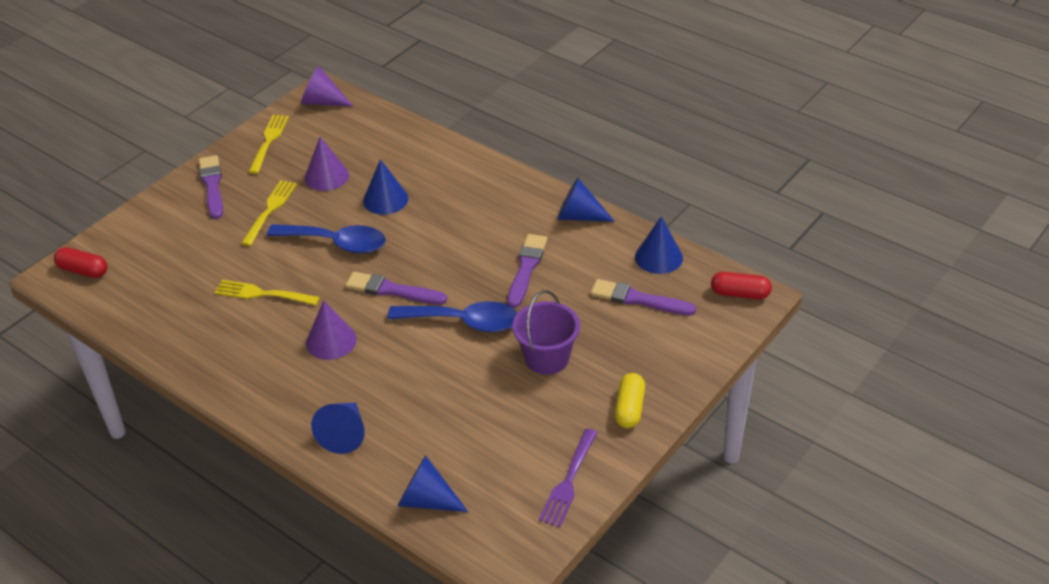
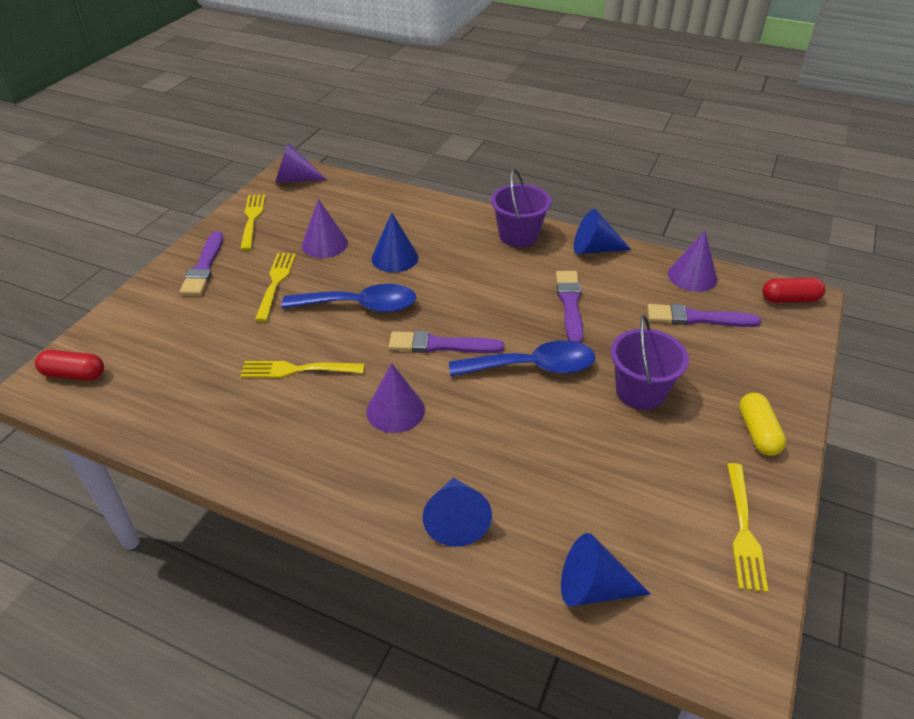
camera: 15 degrees left, 0 degrees up
(212, 185) = (204, 267): purple brush -> purple brush turned 150 degrees counterclockwise
(512, 192) = (518, 236): none -> purple bucket
(569, 480) = (743, 529): purple fork -> yellow fork
(658, 257) = (692, 276): blue cone -> purple cone

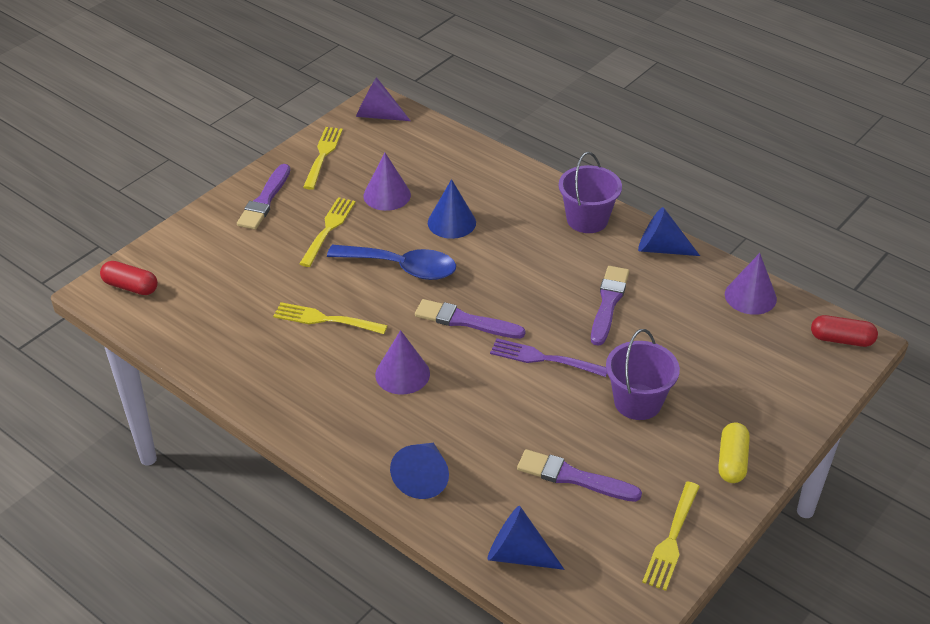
camera: 15 degrees right, 0 degrees up
(533, 367) = (545, 359): blue spoon -> purple fork
(697, 318) = (732, 341): purple brush -> purple brush (573, 477)

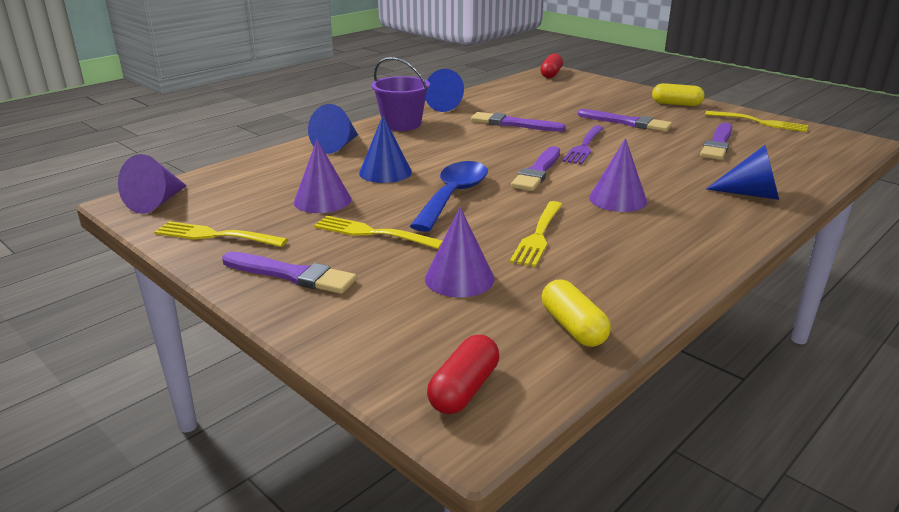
camera: 85 degrees left, 15 degrees down
(189, 334) = (573, 327): none -> yellow capsule
(518, 554) = (812, 164): blue cone -> blue cone (337, 146)
(637, 402) = (627, 122): purple bucket -> purple brush
(750, 296) = (507, 89): purple cone -> purple cone (459, 278)

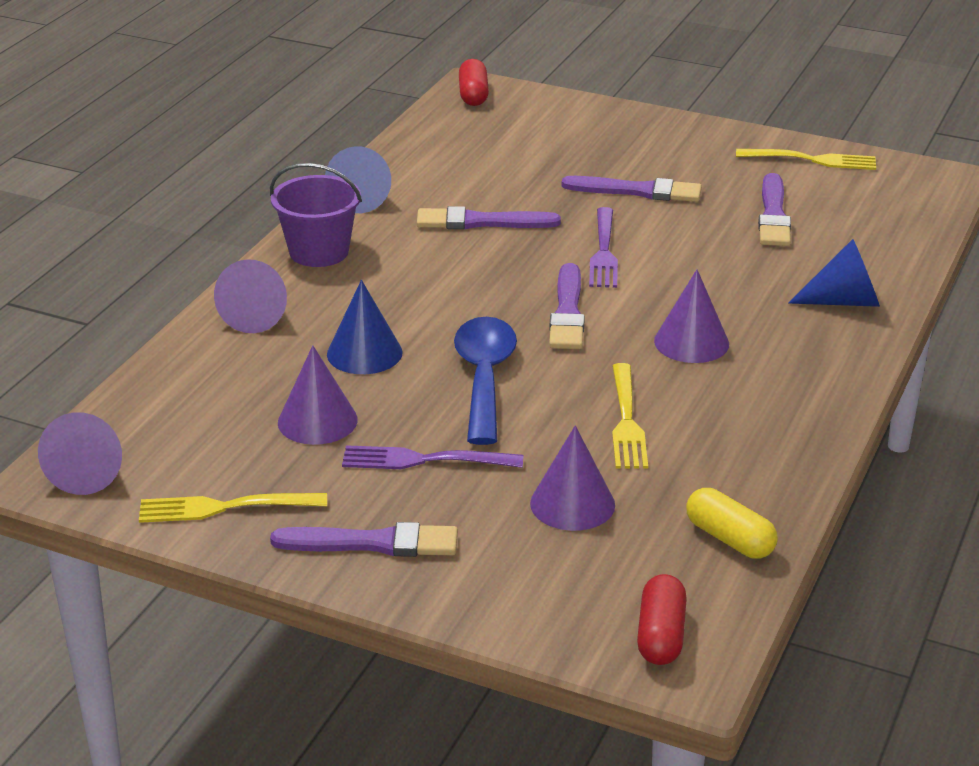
camera: 20 degrees left, 5 degrees up
(337, 146) = (257, 315): blue cone -> purple cone
(374, 233) = (426, 460): yellow fork -> purple fork
(676, 104) = (688, 138): yellow capsule -> none

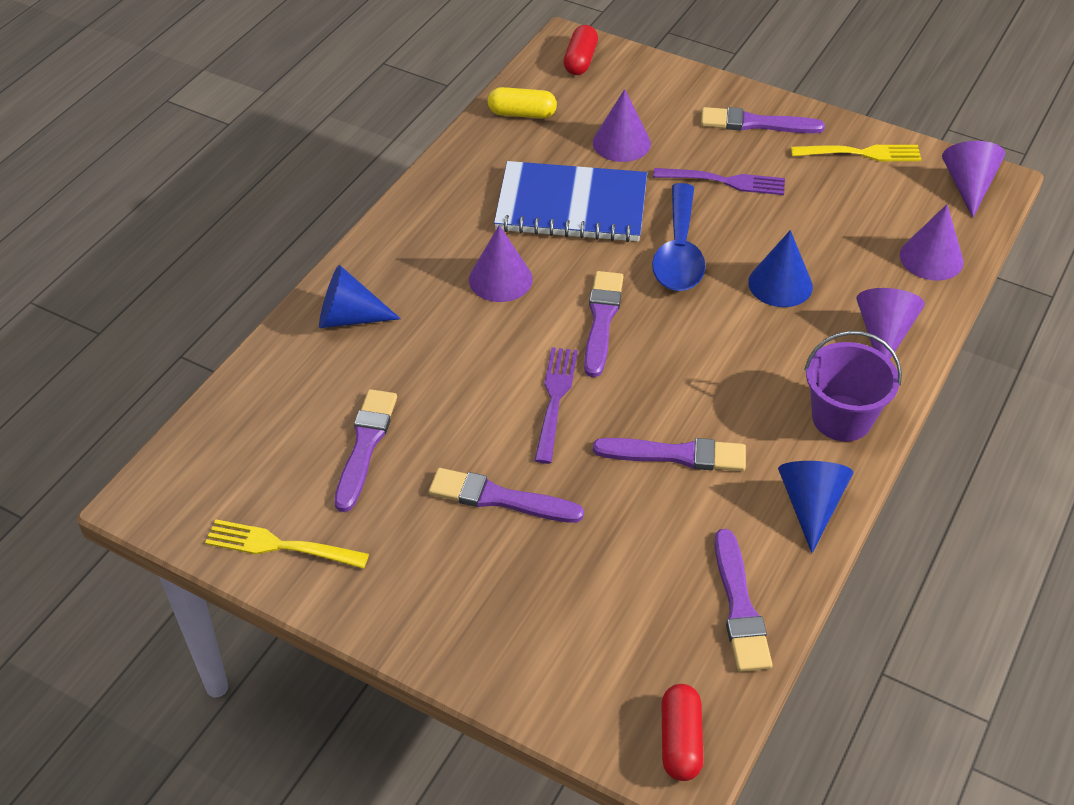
camera: 175 degrees left, 15 degrees up
(317, 421) = (809, 219): purple cone -> purple cone (931, 258)
(427, 148) = (739, 606): none -> purple brush
(626, 420) = (571, 206): yellow fork -> blue notebook
(729, 539) = (522, 113): yellow capsule -> yellow capsule turned 45 degrees counterclockwise

